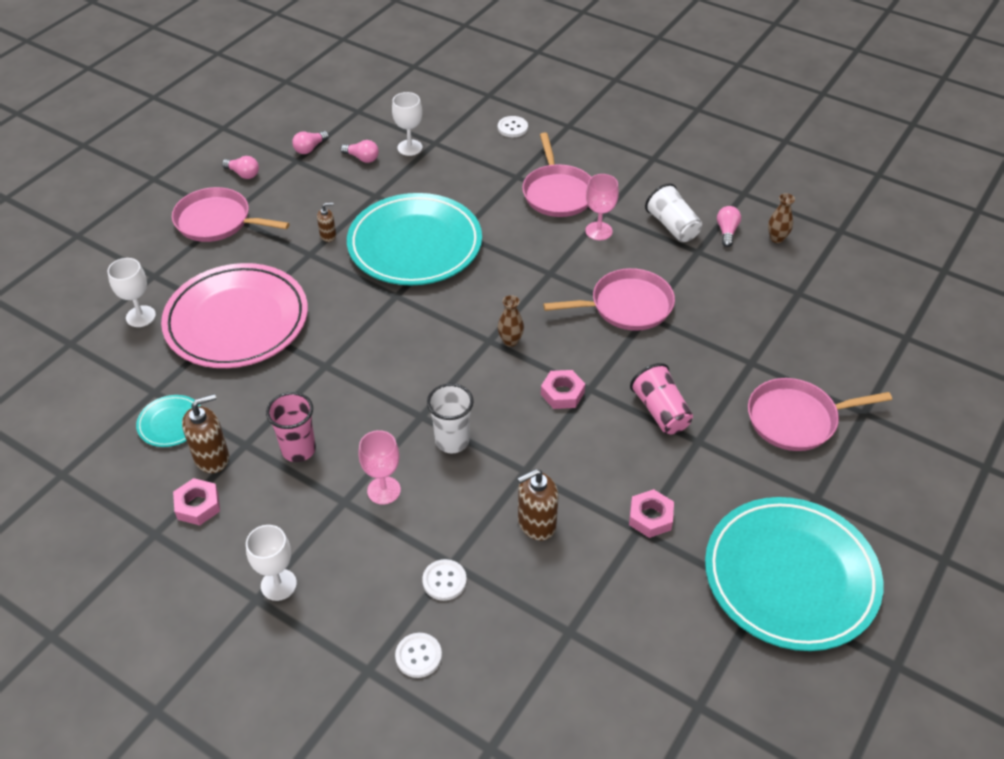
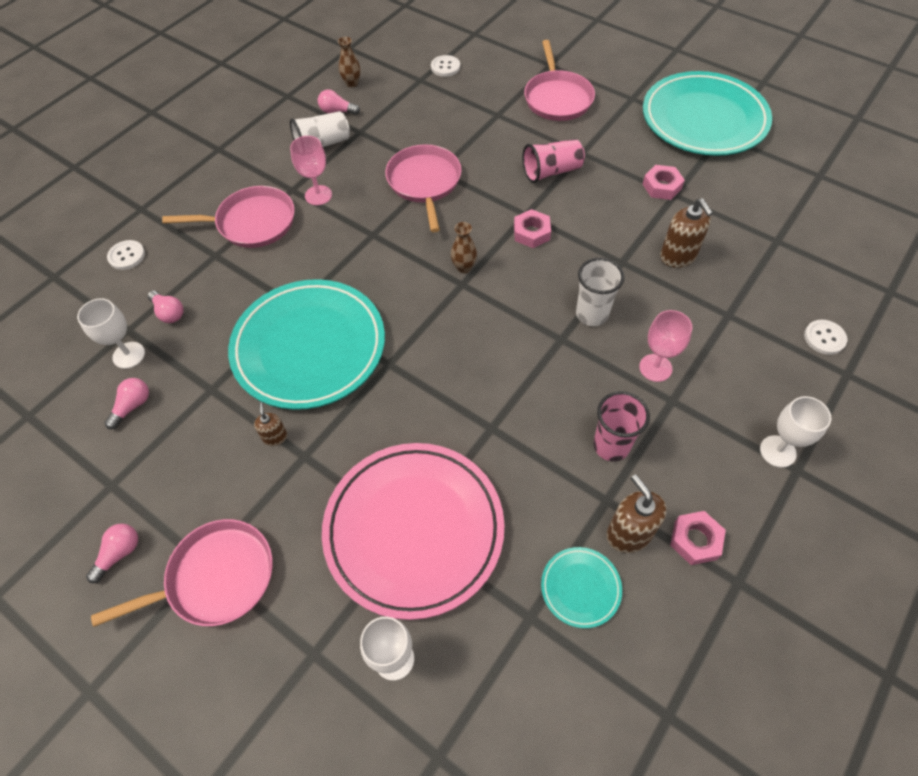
camera: 85 degrees left, 10 degrees up
(217, 221) = (215, 578): pink pan -> pink pan turned 135 degrees counterclockwise
(310, 148) = (90, 469): pink light bulb -> pink light bulb (169, 313)
(444, 581) = (747, 320): white button -> white button (445, 67)

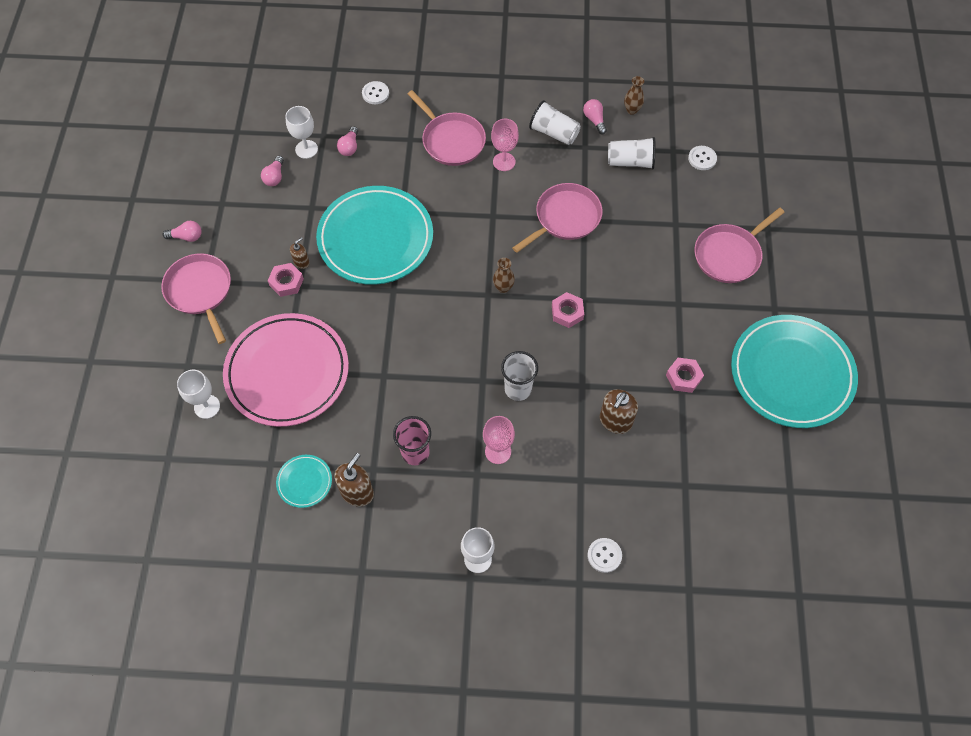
camera: 55 degrees right, 5 degrees up
(132, 406) = (275, 177): pink light bulb -> pink light bulb turned 105 degrees clockwise
(215, 578) = (200, 291): pink pan -> pink pan turned 150 degrees counterclockwise
(405, 110) = (630, 162): none -> white cup
(551, 172) = (640, 293): pink cup -> none
(695, 540) = (376, 534): pink nut -> pink nut (286, 282)

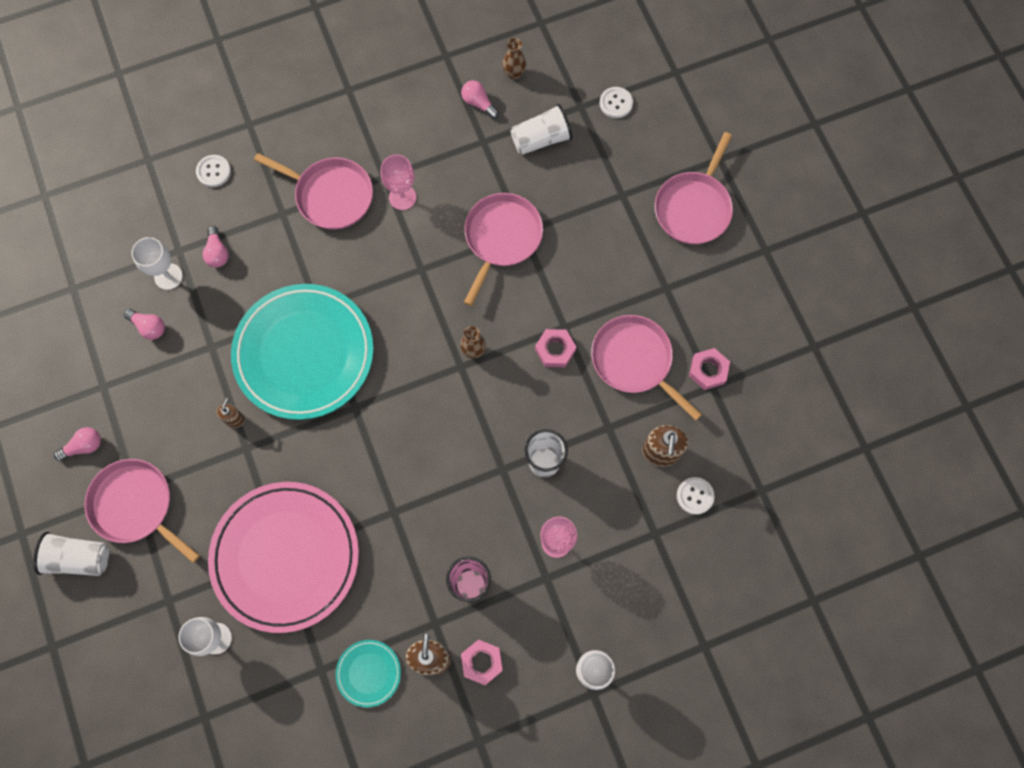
camera: 25 degrees left, 10 degrees up
(275, 177) = (149, 327): pink light bulb -> pink light bulb turned 45 degrees counterclockwise
(286, 282) = (229, 451): pink nut -> pink nut (482, 662)
(554, 133) = (441, 138): white cup -> white cup (78, 558)
(604, 555) = (715, 604): white button -> white button (695, 496)
(627, 346) = (634, 361): none -> pink pan
(791, 374) = (813, 318): turquoise plate -> none

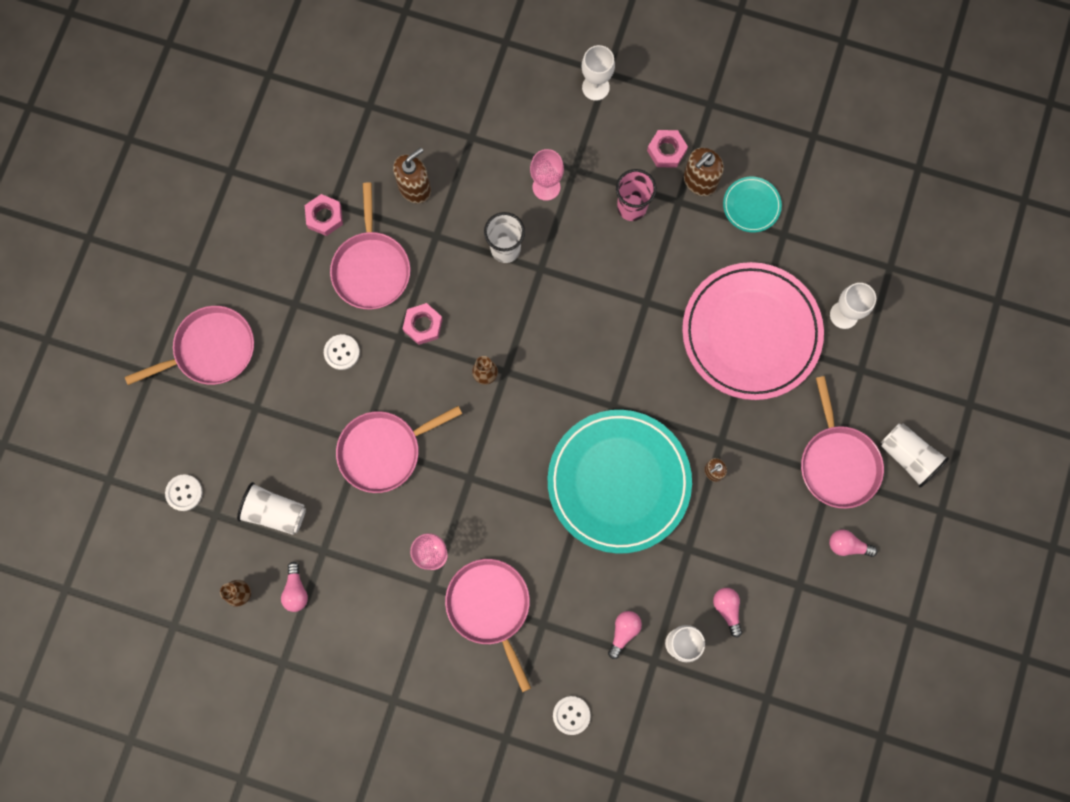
camera: 140 degrees left, 5 degrees up
(695, 496) = (419, 139): white button -> white button (342, 352)

